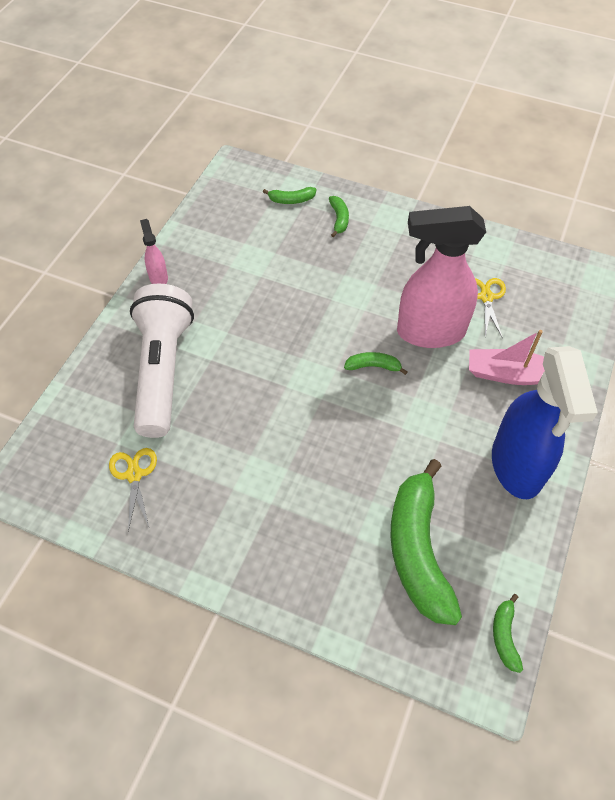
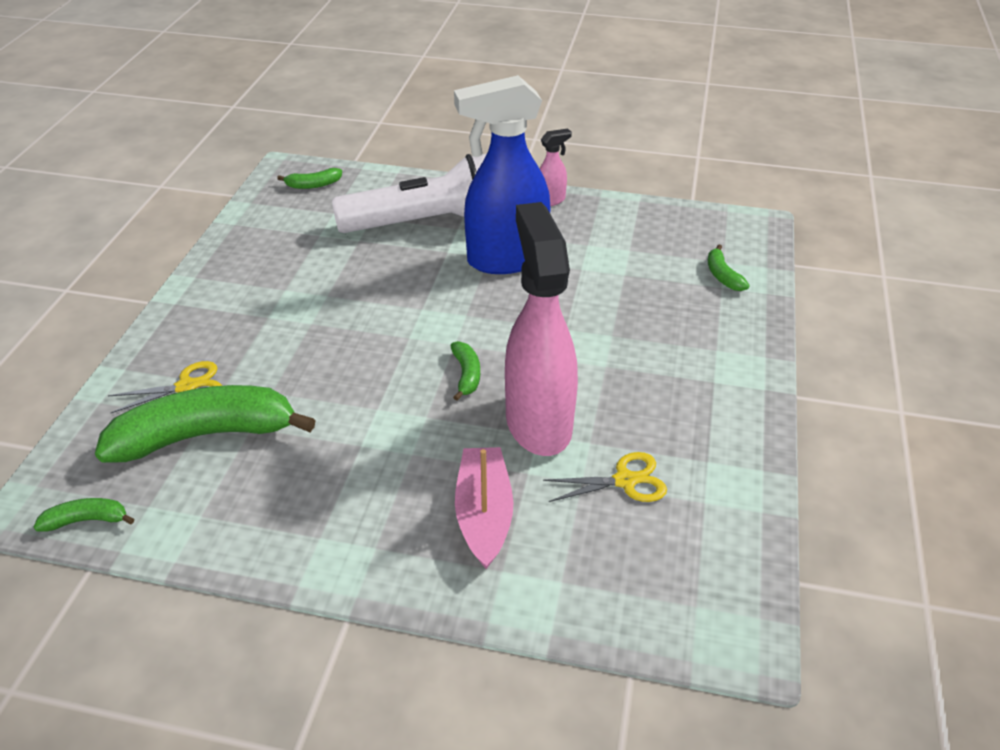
camera: 80 degrees right, 15 degrees down
(134, 475) = (298, 228): yellow scissors -> yellow scissors (186, 387)
(339, 219) = (709, 320): green banana -> green banana (313, 185)
(516, 467) = (325, 526): blue spray bottle -> blue spray bottle (505, 260)

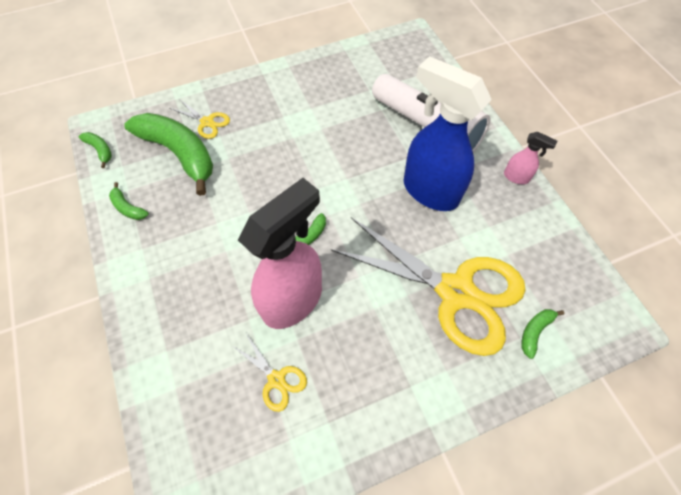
camera: 55 degrees right, 20 degrees up
(313, 185) = (410, 56): green banana -> green banana (128, 208)
(484, 514) = (201, 316): pink boat -> none
(639, 301) = (455, 292): none -> yellow scissors

